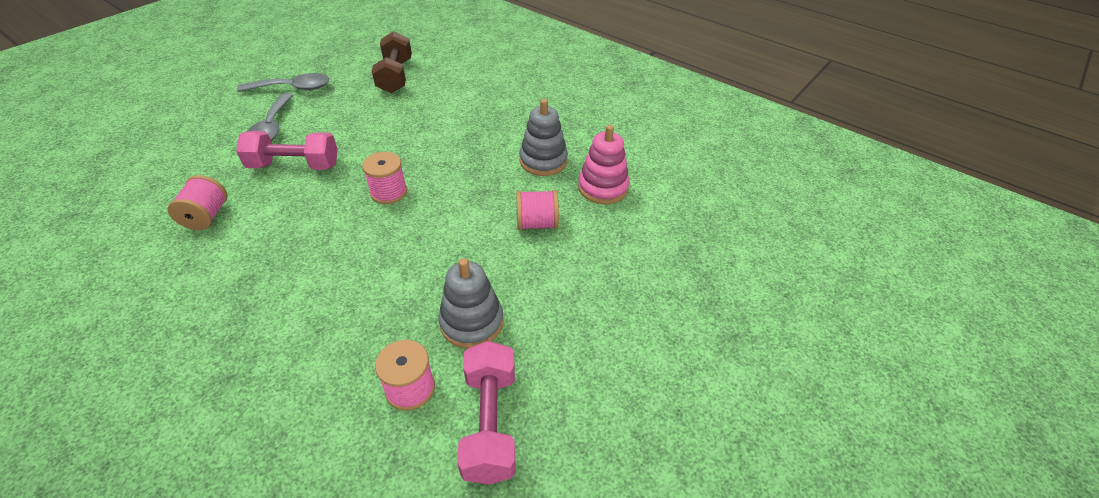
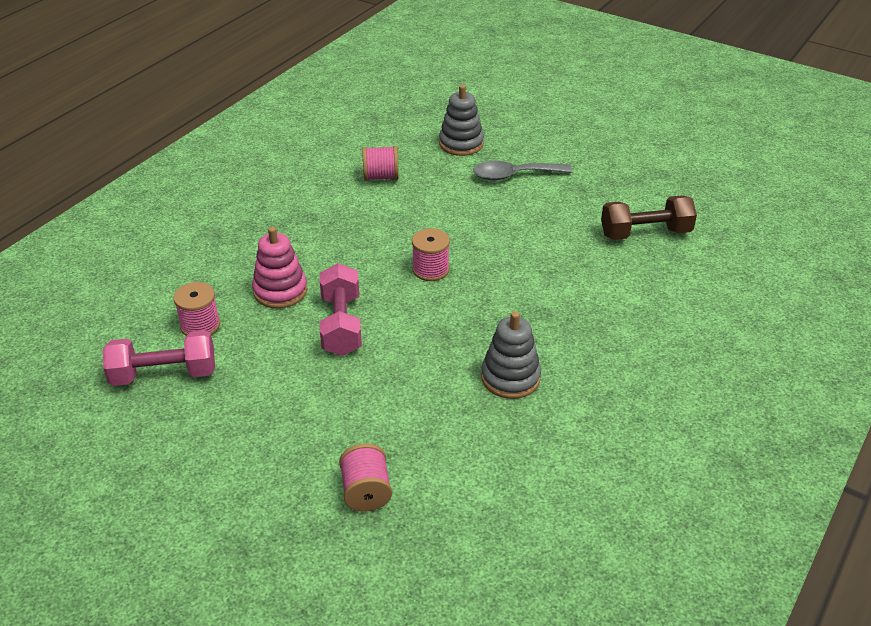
camera: 85 degrees right, 5 degrees down
(293, 88) = (588, 170): grey spoon -> none
(294, 166) = (458, 204): pink dumbbell -> pink dumbbell (341, 325)
(472, 322) = (265, 350): grey stacking toy -> grey stacking toy (461, 144)
(537, 223) = (399, 381): pink spool -> pink spool (366, 492)
(603, 188) = (471, 435): pink stacking toy -> pink stacking toy (280, 291)

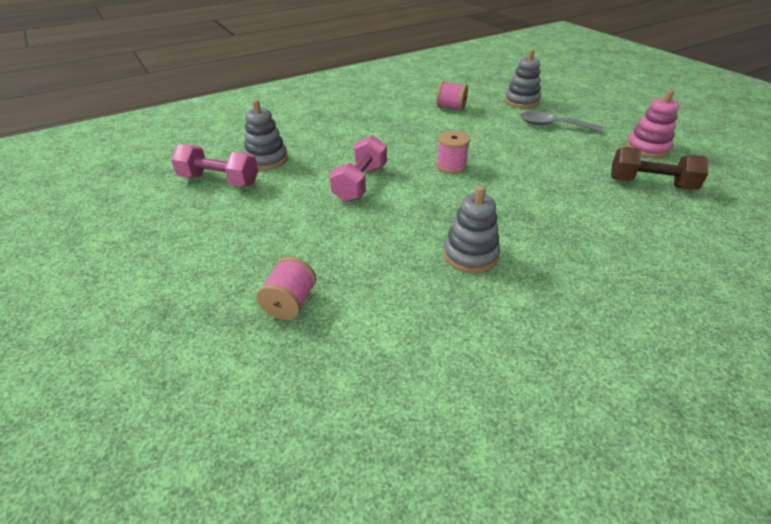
camera: 25 degrees right, 0 degrees up
(200, 325) = (266, 159): pink spool -> grey stacking toy
(280, 291) = (334, 153): pink stacking toy -> pink stacking toy (647, 148)

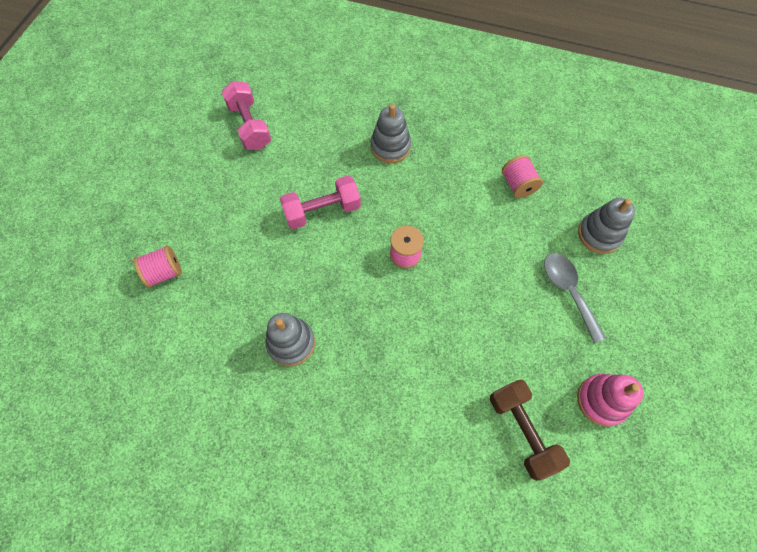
camera: 50 degrees right, 25 degrees up
(266, 159) = (300, 128): grey stacking toy -> grey stacking toy (390, 147)

